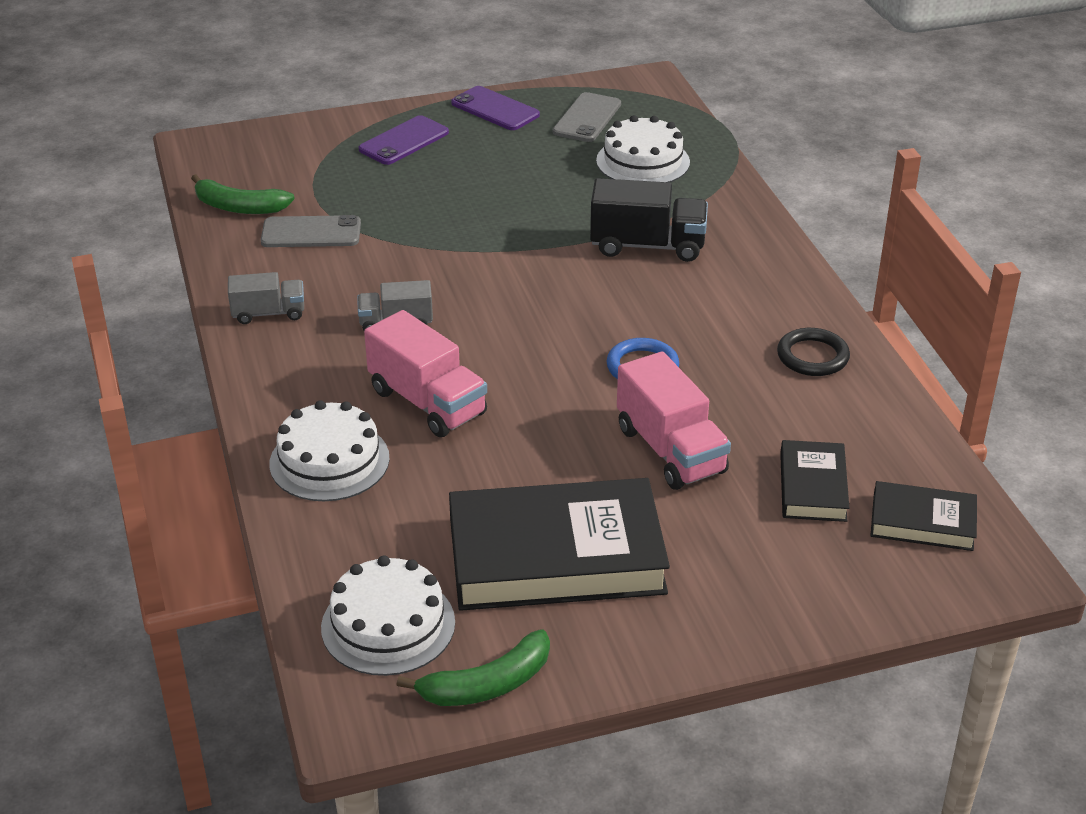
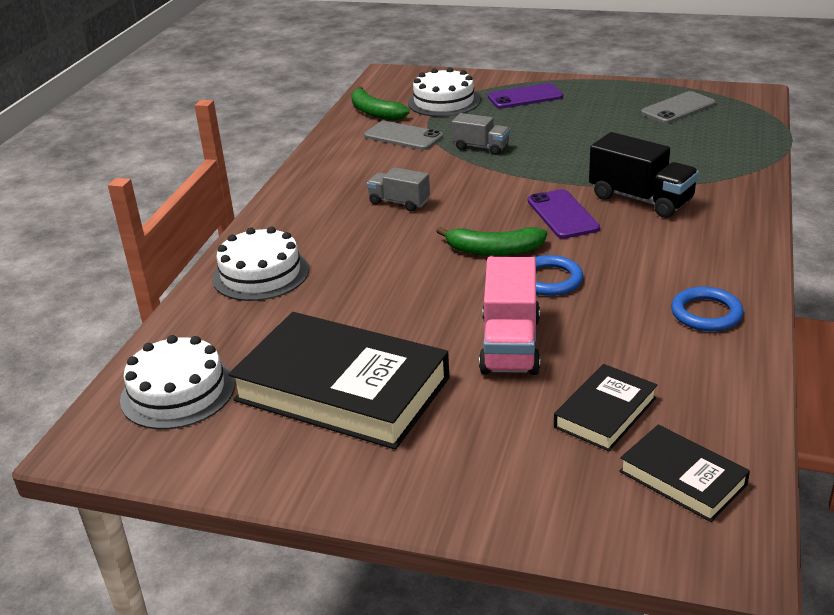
camera: 35 degrees right, 5 degrees down
(268, 313) = (324, 176): grey truck -> grey truck (481, 147)
(427, 402) = (365, 257): pink truck -> none
(487, 684) = (195, 460): green banana -> green banana (493, 250)
(495, 109) = (612, 90): purple phone -> purple phone (562, 214)
(643, 161) = (695, 144): white cake -> white cake (444, 102)
(812, 356) = (706, 313): black ring -> blue ring

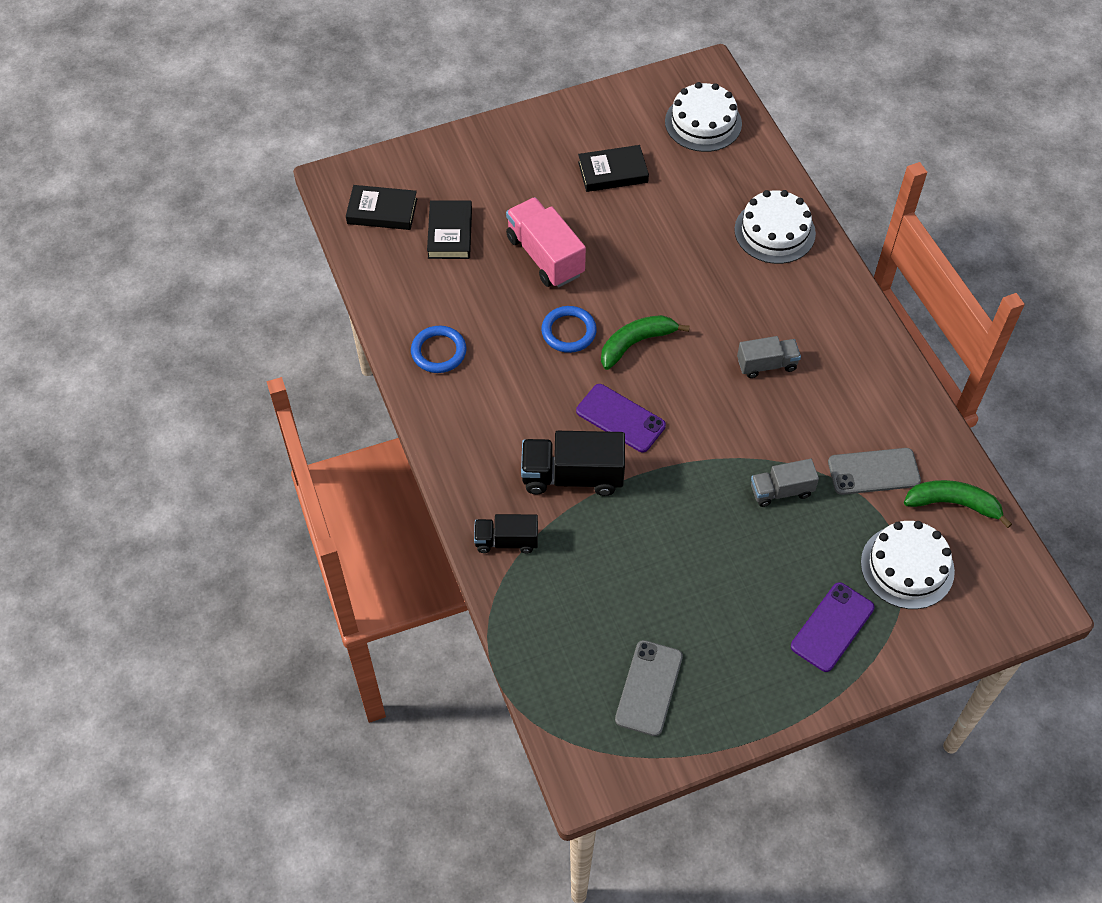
camera: 140 degrees right, 25 degrees up
(342, 389) = (613, 172): black book -> black book, size x0.50
(732, 186) = (506, 541): none -> black truck

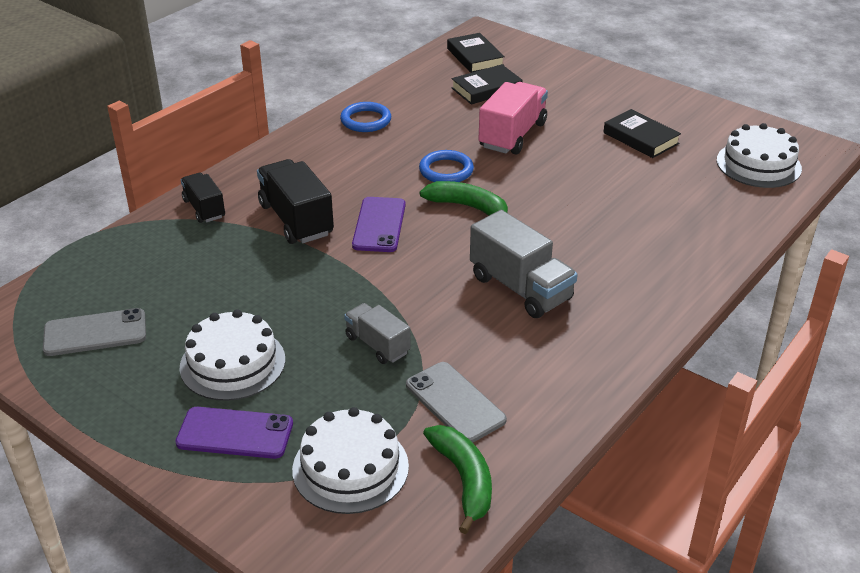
camera: 60 degrees right, 20 degrees down
(766, 365) = (520, 288): grey truck -> grey truck, size x1.65
(774, 231) = (685, 243): white cake -> white cake (232, 363)

